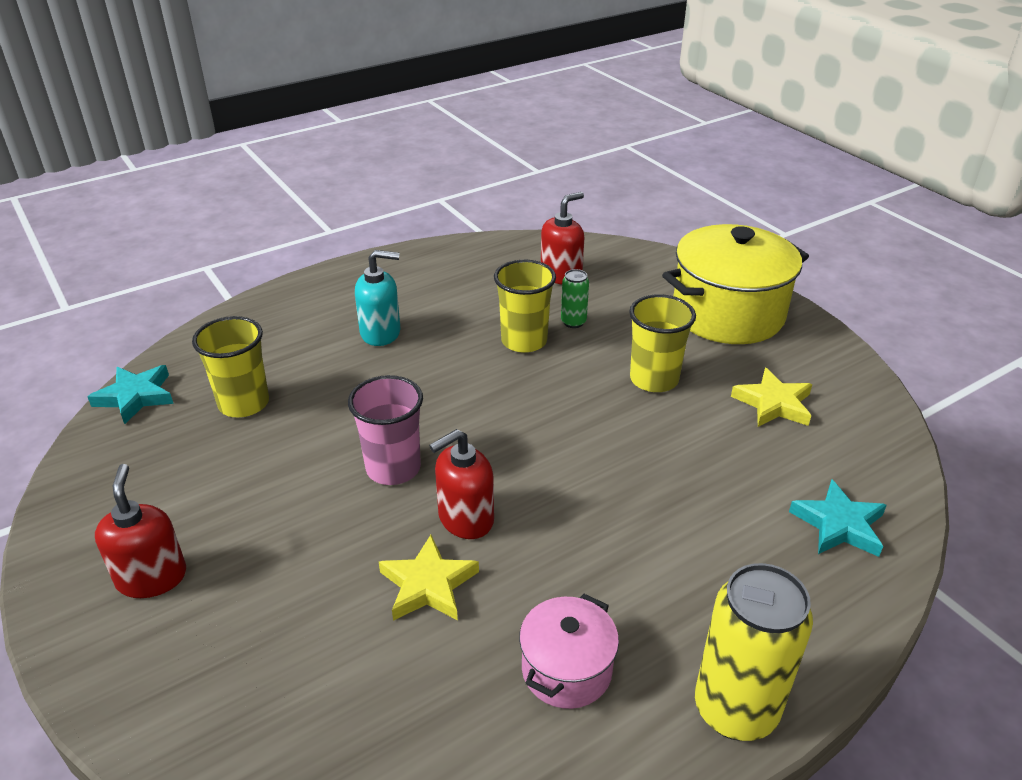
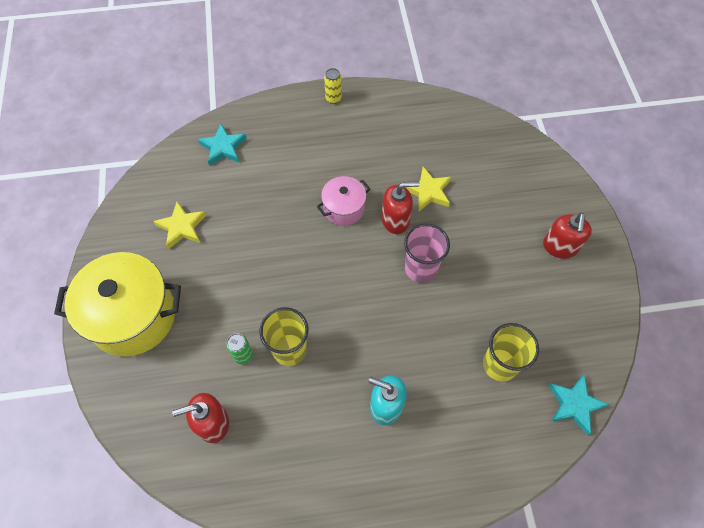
camera: 155 degrees left, 25 degrees up
(566, 670) = (387, 134): pink pot -> pink pot (344, 208)
(654, 379) = (232, 275): yellow cup -> none
(735, 709) = (333, 98): yellow can -> yellow can, size x0.48

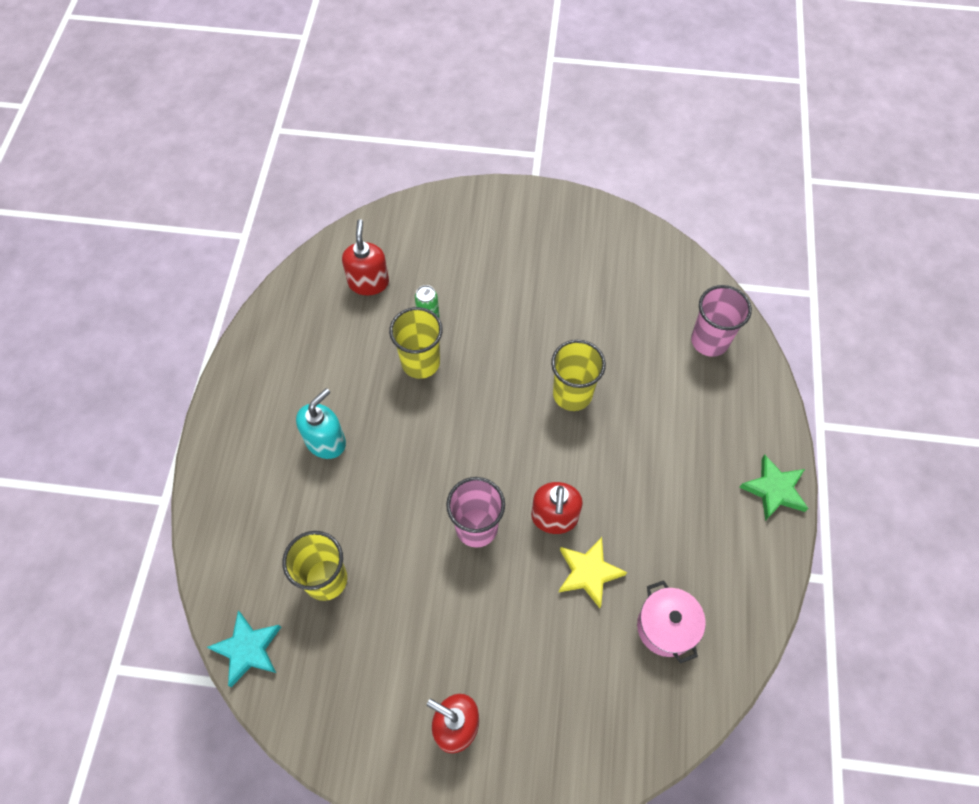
camera: 105 degrees right, 0 degrees up
(133, 316) = (504, 229): yellow pot -> none
(182, 227) = (601, 284): yellow star -> none
(223, 147) = (709, 341): turquoise star -> pink cup
(291, 228) = (572, 394): none -> yellow cup
(333, 98) = (774, 490): yellow can -> green star
(344, 208) = (586, 459): pink pot -> pink pot (666, 627)

